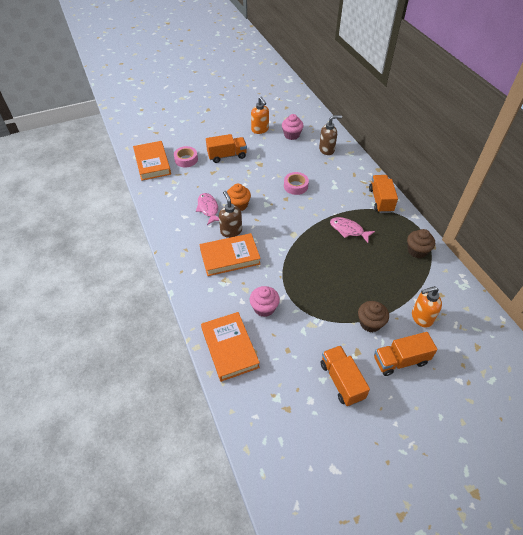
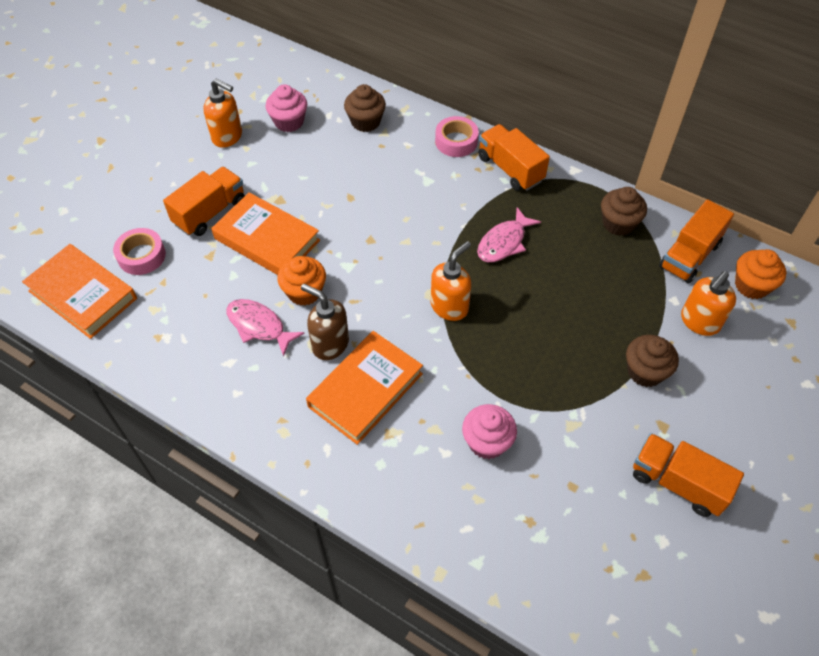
camera: 35 degrees left, 5 degrees up
(230, 348) = (490, 540): orange book -> orange book (267, 239)
(295, 186) = (368, 210): pink tape -> pink tape (456, 141)
(297, 244) = (449, 306): none -> orange soap dispenser
(327, 150) = (365, 122): brown soap dispenser -> brown cupcake
(348, 230) = (504, 242): pink fish -> pink fish turned 45 degrees counterclockwise
(400, 360) = (723, 402): orange truck -> orange truck (689, 255)
(468, 317) = (751, 285): none -> orange cupcake

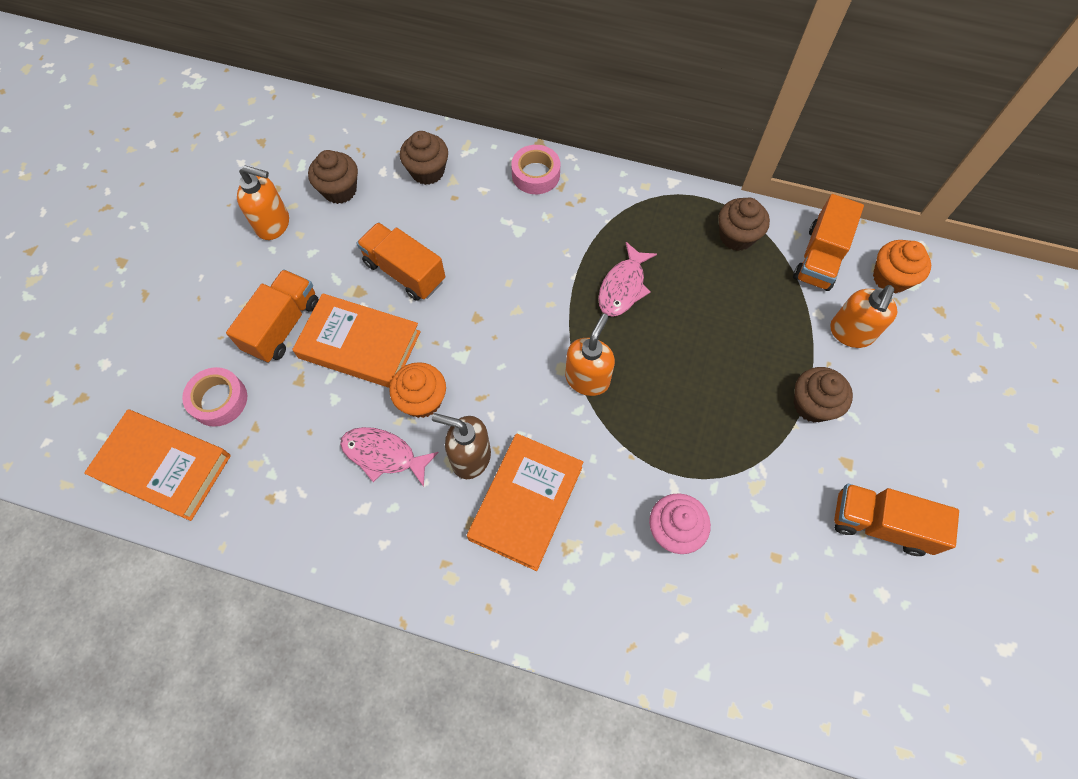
camera: 15 degrees left, 10 degrees up
(289, 122) = (339, 190): pink cupcake -> brown cupcake
(510, 169) = (604, 196): orange truck -> orange truck (405, 272)

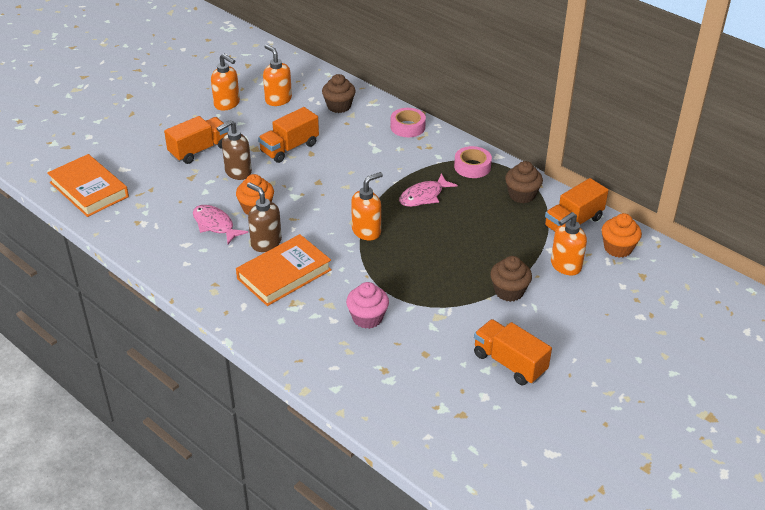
camera: 25 degrees right, 25 degrees down
(219, 400) = (139, 171): pink tape -> pink tape (472, 167)
(339, 190) = (278, 100): brown cupcake -> orange soap dispenser
(359, 345) = (238, 172): orange book -> brown soap dispenser
(405, 272) = (289, 148): orange truck -> orange truck turned 105 degrees counterclockwise

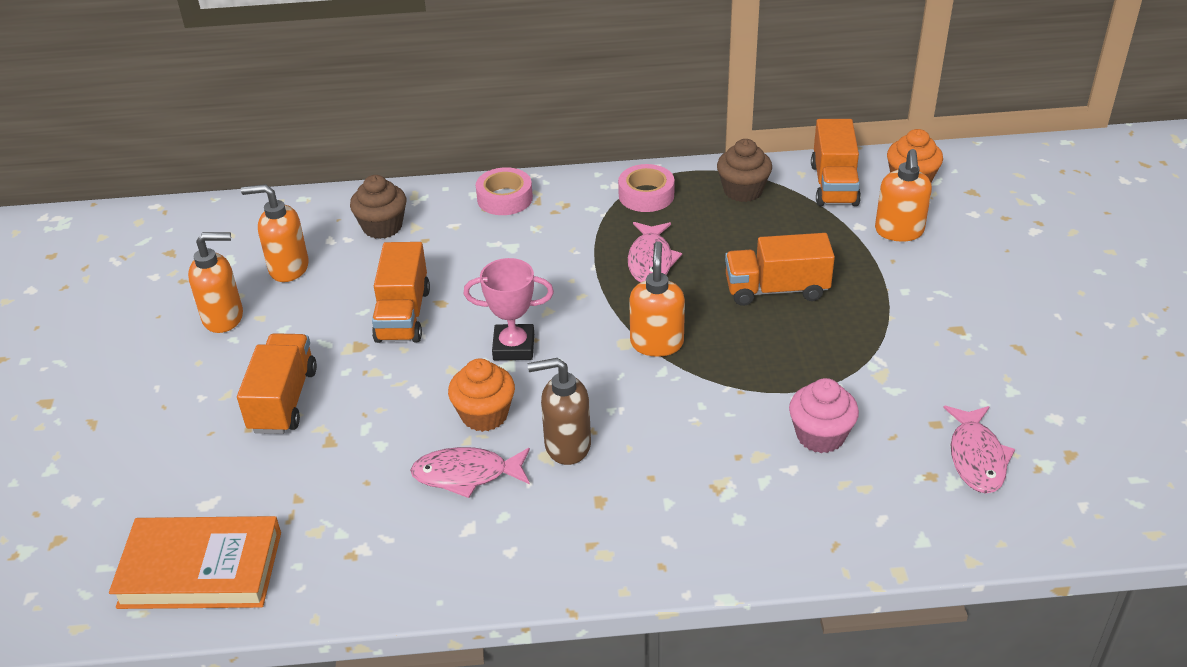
camera: 45 degrees left, 0 degrees up
(238, 172) = (385, 390): brown soap dispenser -> none
(284, 274) = (651, 464): orange book -> none
(309, 191) = (513, 347): none -> pink trophy
(417, 380) = (976, 457): none -> pink fish
(509, 291) = (896, 295): brown cupcake -> none
(509, 363) = (1018, 366): orange truck -> orange truck (776, 289)

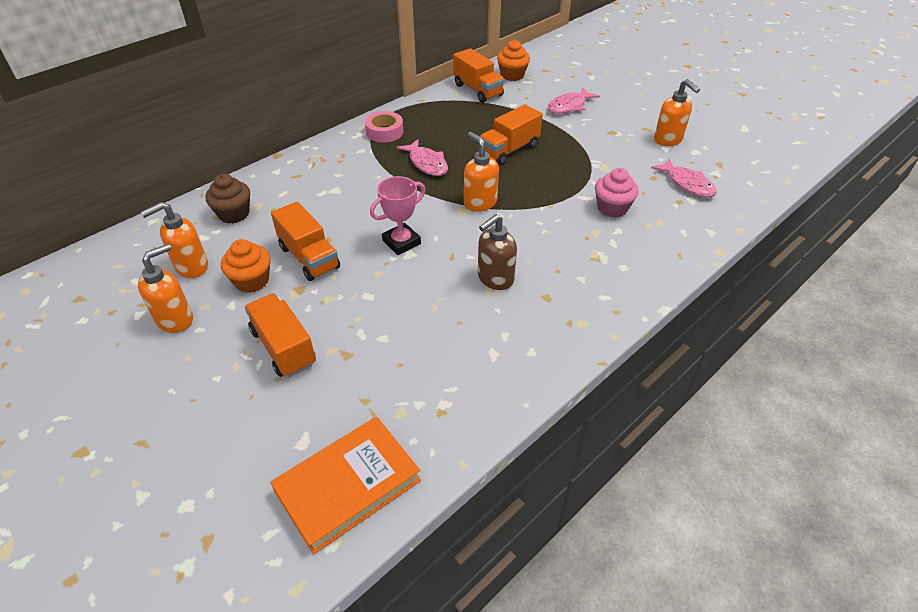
camera: 40 degrees left, 5 degrees up
(466, 474) = (457, 325): pink fish -> pink fish (569, 106)
(484, 415) = (428, 287): orange cupcake -> orange cupcake (252, 281)
(505, 198) = (300, 166): pink tape -> none
(743, 191) = (435, 110): brown cupcake -> none
(899, 232) = (534, 100): orange soap dispenser -> orange soap dispenser (668, 140)

